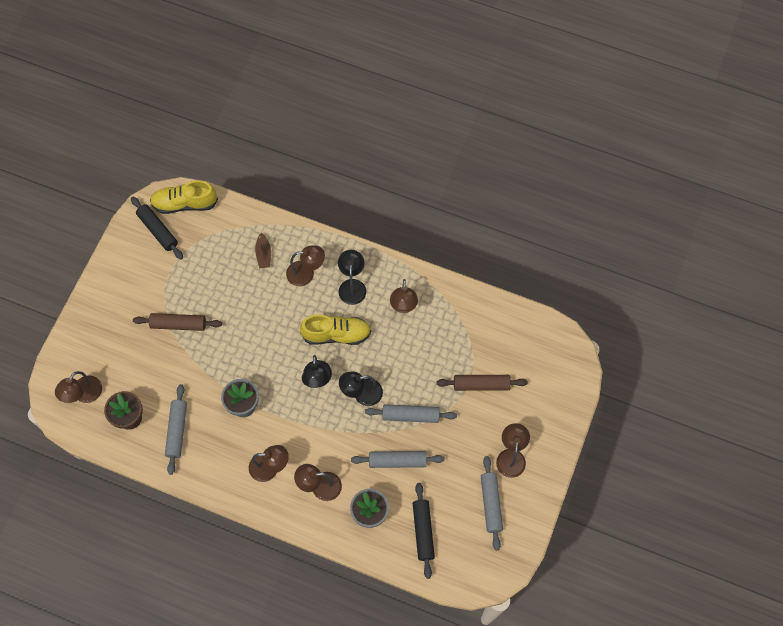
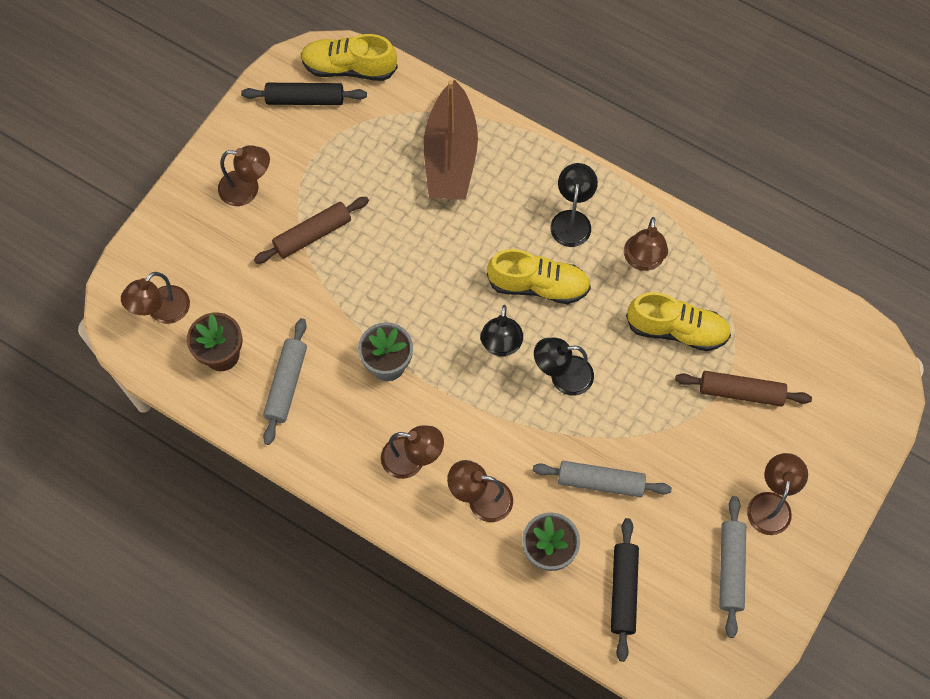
camera: 10 degrees right, 0 degrees up
(158, 230) = (305, 99): black rolling pin -> black rolling pin turned 60 degrees counterclockwise
(178, 324) = (312, 235): brown rolling pin -> brown rolling pin turned 45 degrees counterclockwise
(263, 254) = (450, 155): brown boat -> brown boat, size x2.35
(306, 273) = (508, 192): brown lamp -> brown lamp (247, 189)
(410, 415) = (630, 419): grey rolling pin -> none
(433, 349) = (676, 330): none -> yellow shoe

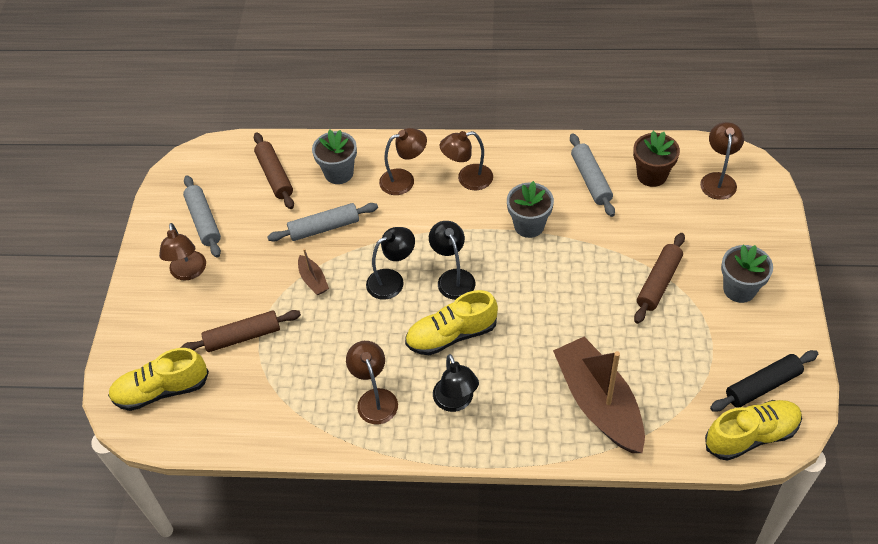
camera: 155 degrees right, 15 degrees down
(247, 189) = (739, 289): brown lamp -> grey flower pot
(623, 591) = (275, 176): black rolling pin -> brown rolling pin
(642, 420) = (313, 280): none -> brown boat
(676, 330) = (317, 357): yellow shoe -> yellow shoe (162, 390)

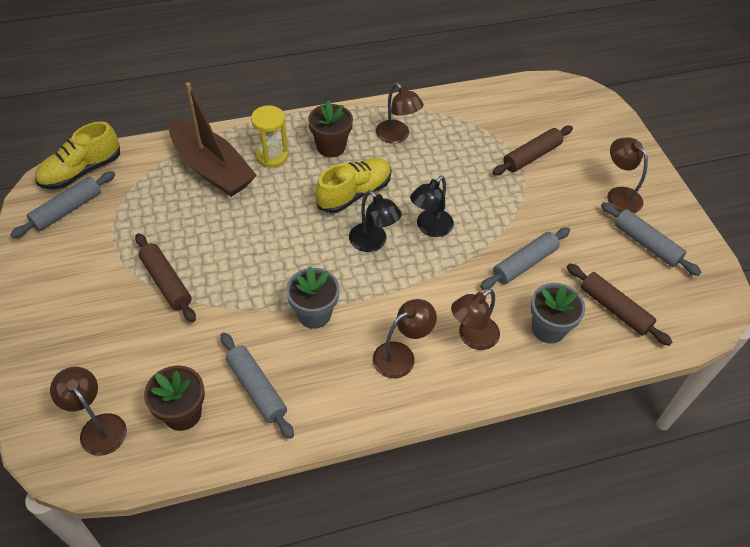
camera: 155 degrees right, 0 degrees up
(162, 390) = (565, 109): yellow shoe -> none
(313, 280) = (502, 212): brown boat -> none
(456, 402) = (331, 147): black lamp -> brown flower pot
(527, 405) = (272, 156): none -> yellow hourglass
(658, 282) = (166, 282): brown rolling pin -> brown rolling pin turned 45 degrees counterclockwise
(718, 180) = (98, 427): brown lamp -> brown lamp turned 150 degrees clockwise
(739, 289) = (82, 293): grey flower pot -> none
(762, 386) = (67, 210): black rolling pin -> grey rolling pin

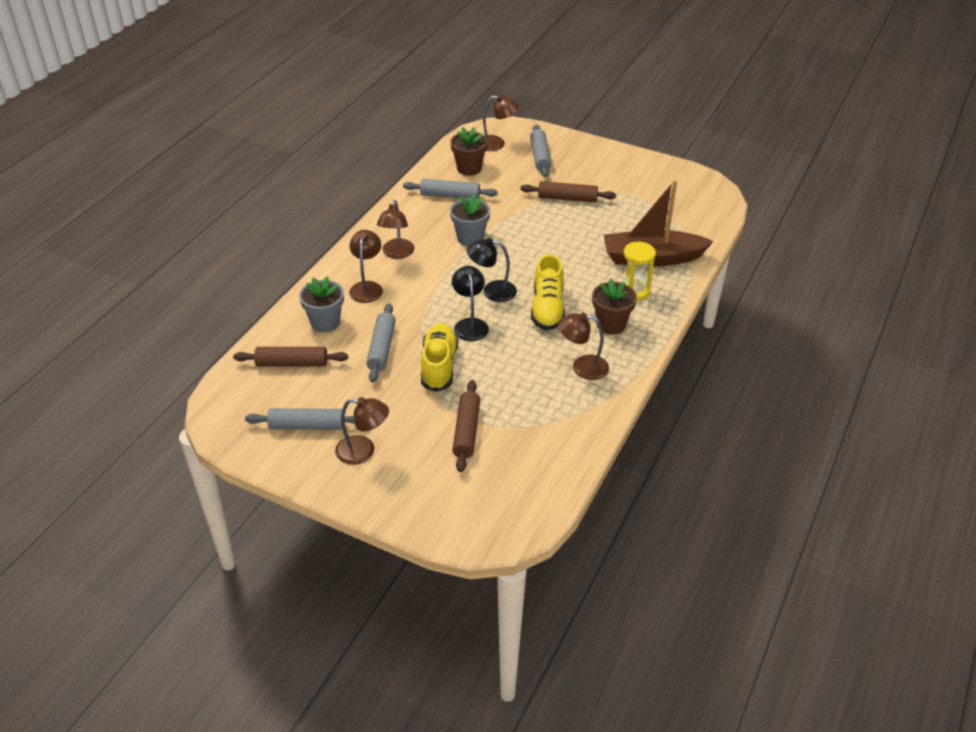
camera: 135 degrees right, 10 degrees down
(67, 210) = (678, 187): grey rolling pin -> grey rolling pin (540, 156)
(81, 171) = (712, 205): yellow shoe -> yellow shoe (439, 366)

